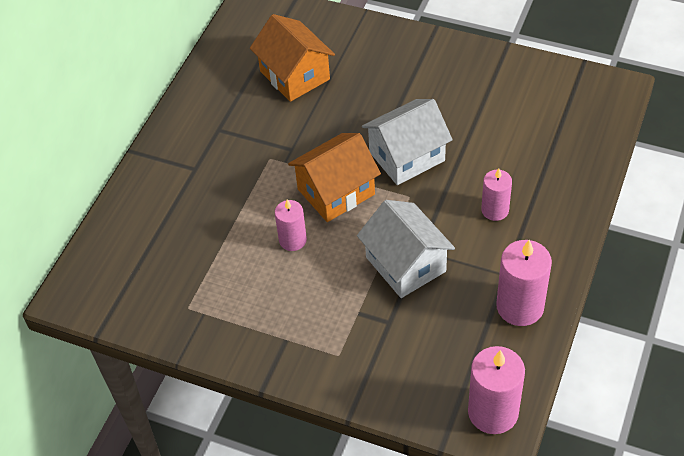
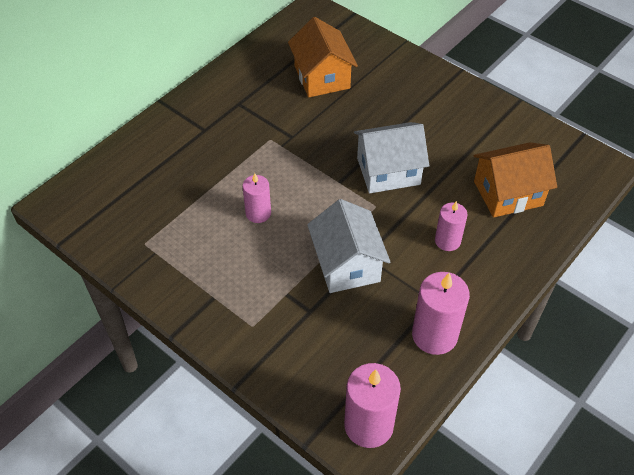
camera: 15 degrees right, 0 degrees up
(336, 192) = (313, 183): orange house -> orange house (508, 193)

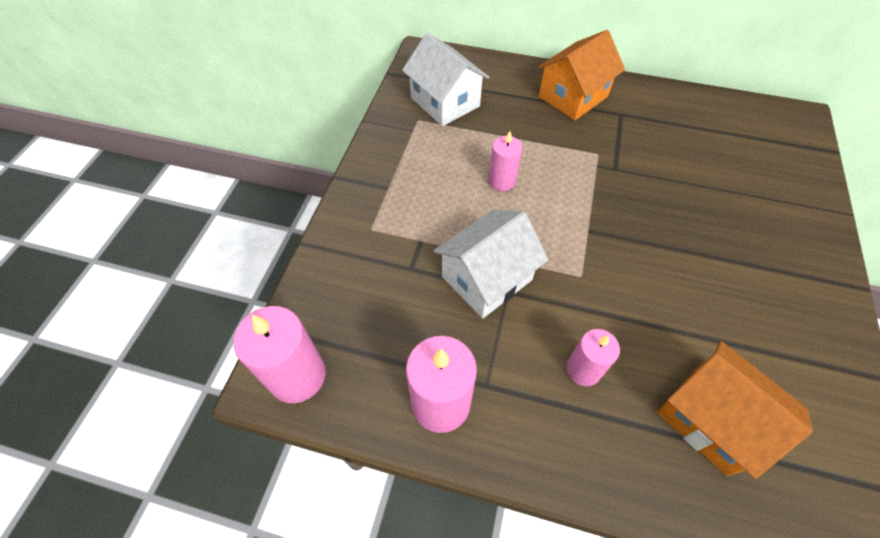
camera: 65 degrees right, 5 degrees up
(322, 77) = (716, 161): orange house -> orange house (573, 97)
(388, 171) = (638, 269): white house -> white house (445, 102)

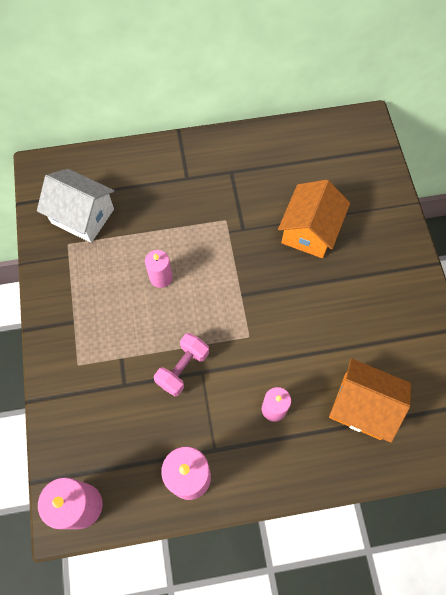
camera: 25 degrees left, 10 degrees up
(487, 278) = (183, 368): white house -> pink dumbbell
(573, 97) = (187, 169): orange house -> orange house (310, 231)

